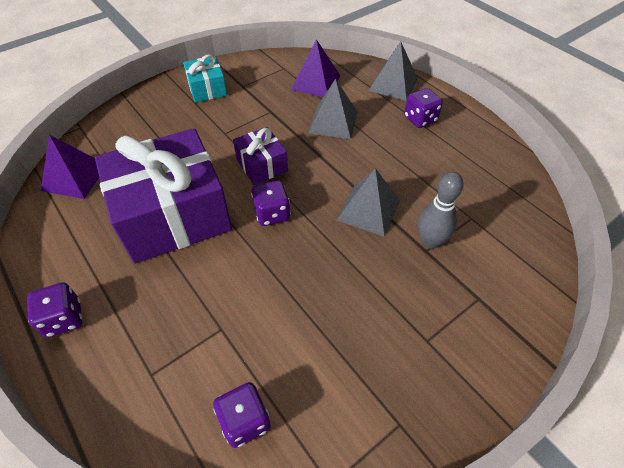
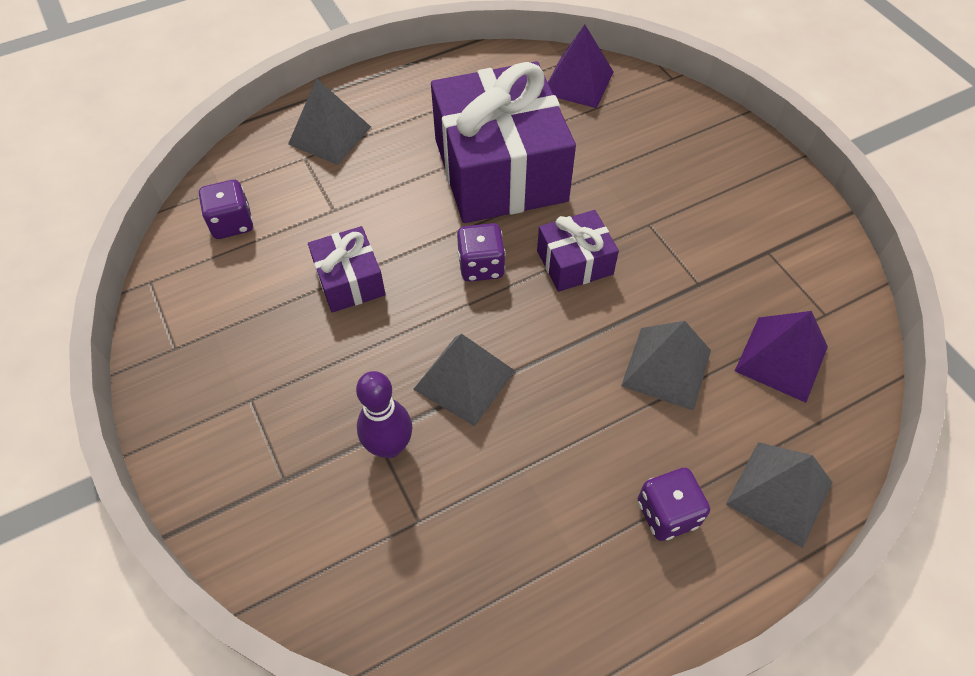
camera: 100 degrees right, 5 degrees up
(64, 319) = (384, 94): purple dice -> none
(119, 357) = (330, 135): none -> grey pyramid
(207, 89) = (758, 206): turquoise gift -> none
(299, 296) = (350, 281): none -> purple gift
(430, 241) = (389, 446): grey bowling pin -> purple bowling pin

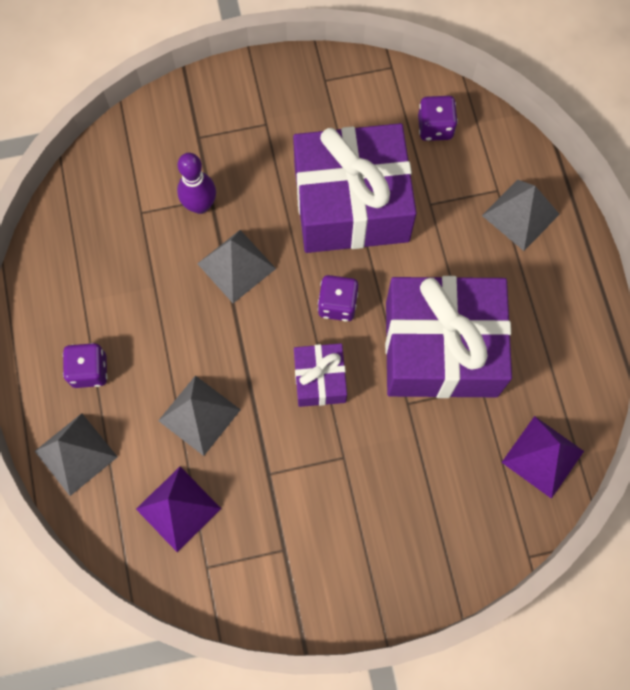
camera: 105 degrees right, 15 degrees up
(350, 281) = (351, 204): purple gift -> purple gift, size x2.12

